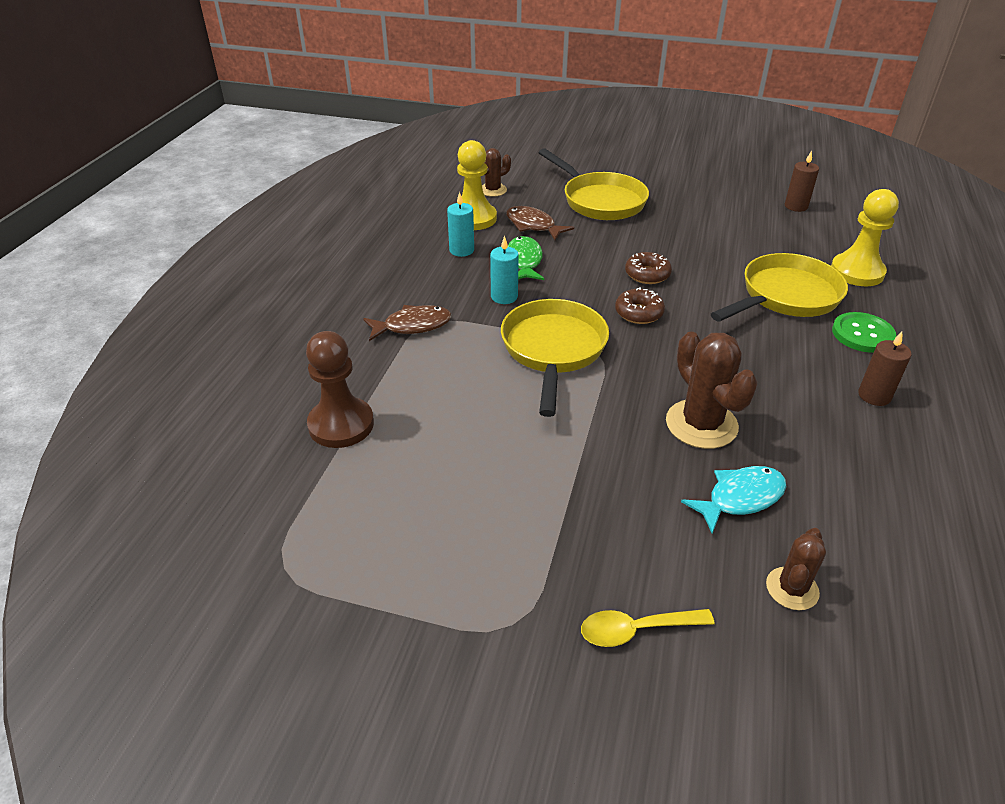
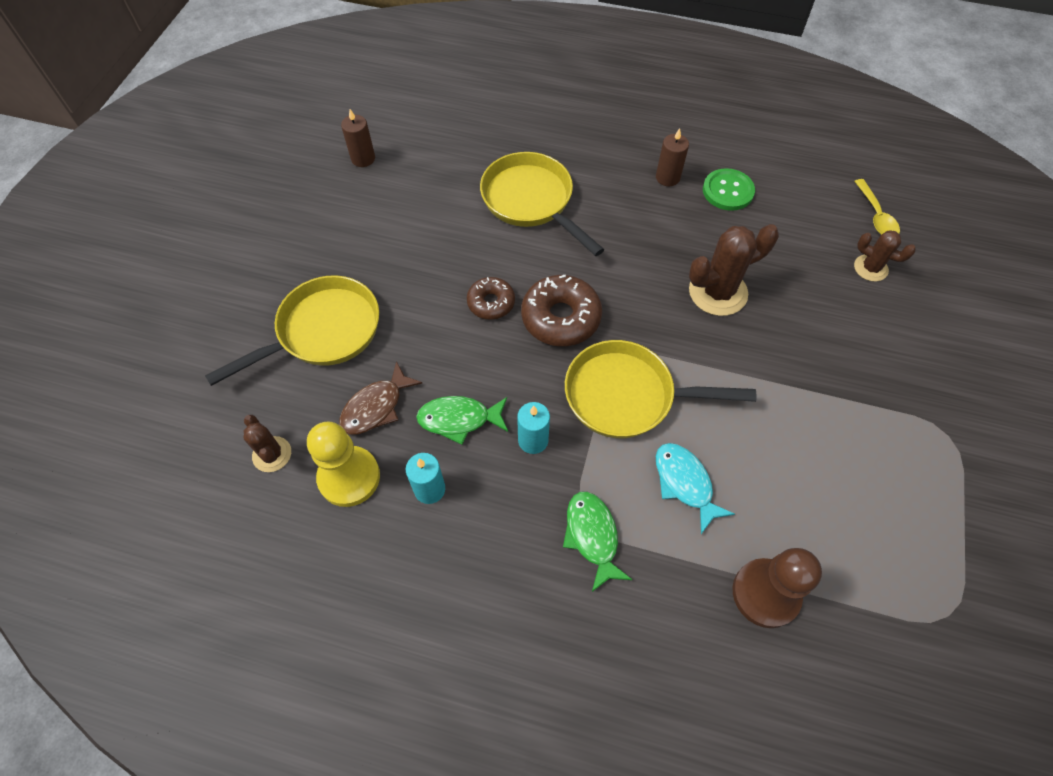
camera: 90 degrees left, 20 degrees up
(412, 326) = (592, 536): brown fish -> green fish
(636, 630) = (930, 359): yellow spoon -> yellow spoon (876, 216)
(639, 313) = (561, 318): brown donut -> brown donut, size x1.64
(740, 498) = (795, 281): turquoise fish -> turquoise fish (685, 483)
(857, 272) = (491, 144): yellow pawn -> none
(862, 334) = (587, 164): green button -> green button (728, 191)

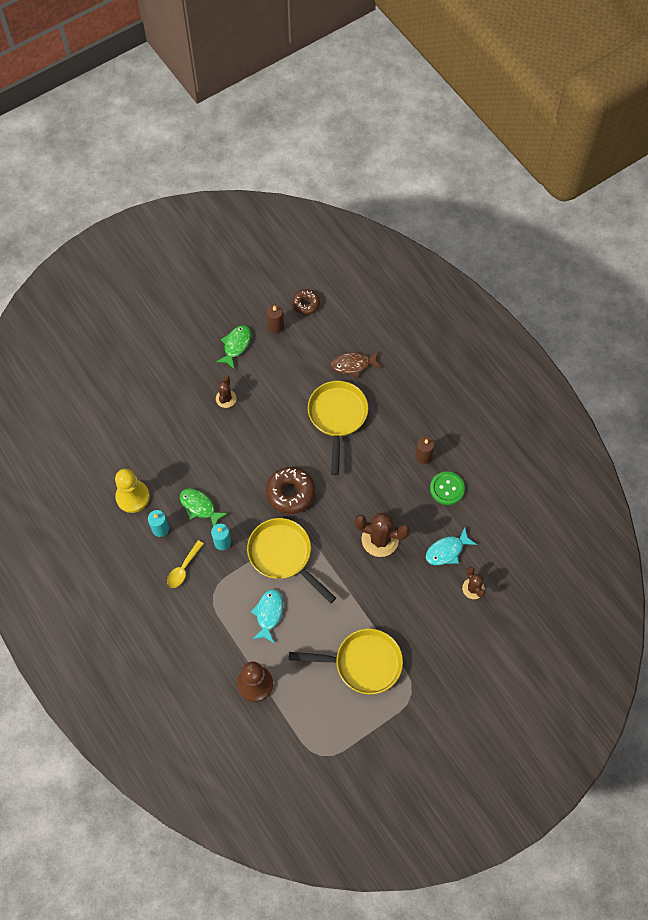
camera: 40 degrees right, 5 degrees up
(272, 454) = (110, 461): brown cactus -> brown cactus (226, 398)
(322, 332) = (177, 415): yellow pan -> yellow pan (362, 663)
(376, 407) = (170, 472): brown fish -> brown fish (353, 365)
(491, 303) = (265, 459): brown donut -> brown donut (306, 304)
(592, 536) = (208, 603): green fish -> green fish (236, 345)
(800, 251) = (447, 551): none -> turquoise fish
(876, 216) = (511, 564): yellow spoon -> yellow spoon (183, 568)

